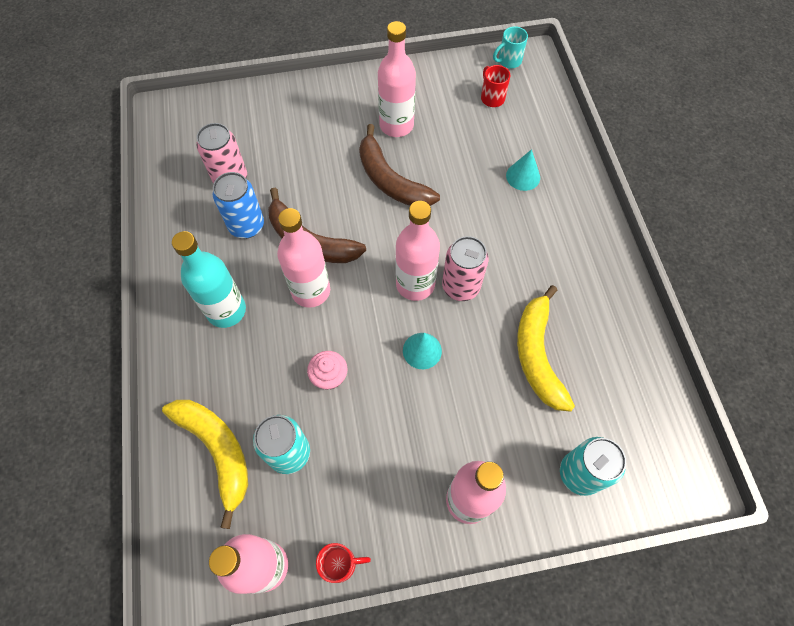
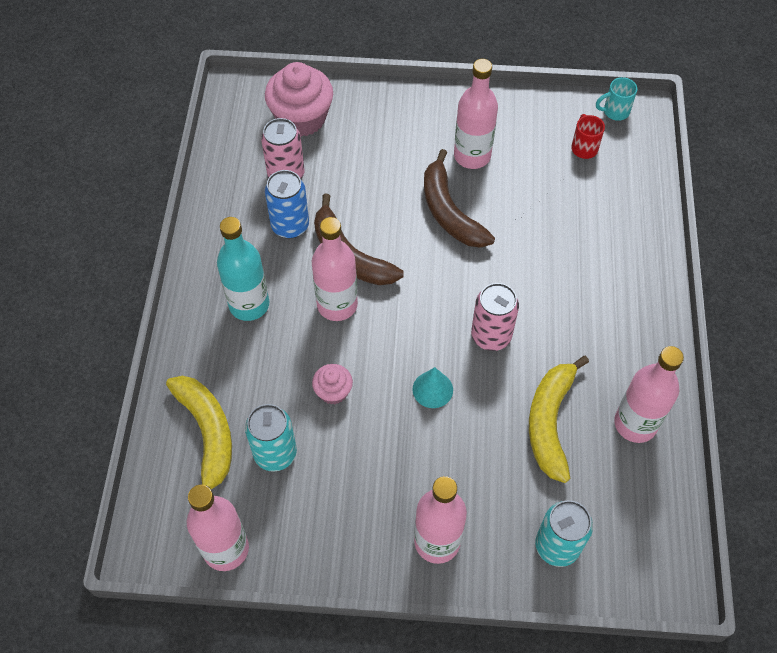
camera: 15 degrees right, 5 degrees down
(232, 123) = (301, 118): none -> pink cupcake
(340, 563) = (297, 566): red mug -> none
(415, 284) = (444, 323): pink bottle -> pink bottle (635, 424)
(523, 176) = (592, 238): turquoise cone -> none

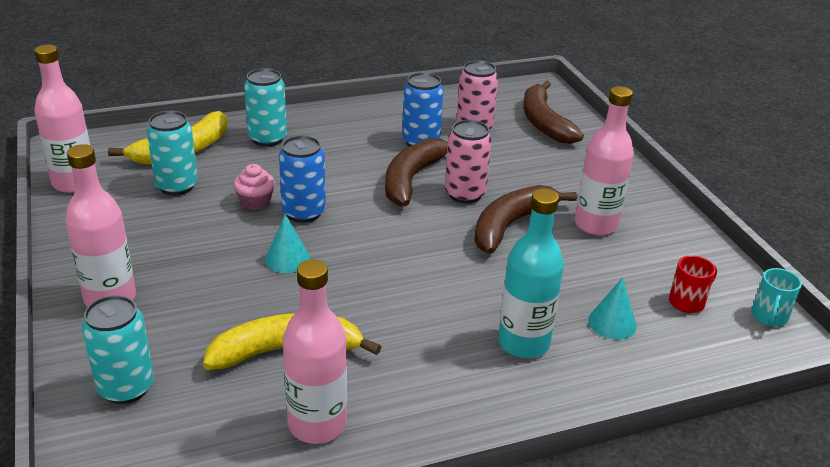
camera: 65 degrees right, 25 degrees down
(221, 351) = (267, 138): none -> turquoise can
(249, 304) = (323, 141): turquoise bottle -> turquoise bottle (523, 343)
(301, 118) = (544, 122): pink cupcake -> brown banana
(337, 305) = (352, 184): pink bottle -> none
(367, 357) = (303, 212): none -> blue can
(491, 336) = (374, 284): pink can -> pink can (465, 194)
(590, 203) = (612, 323): none -> turquoise cone
(615, 111) = (769, 317): turquoise mug -> turquoise mug turned 120 degrees counterclockwise

